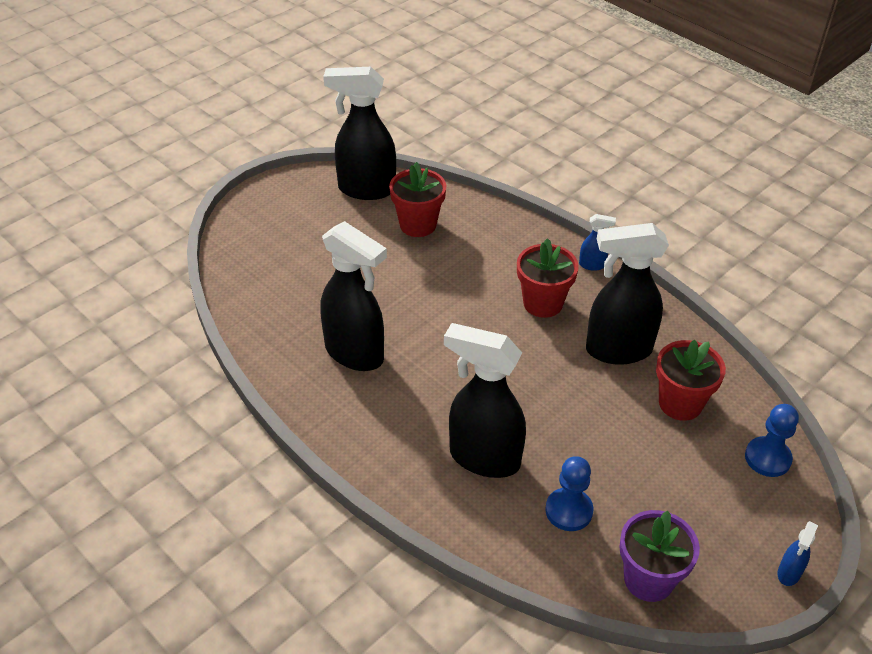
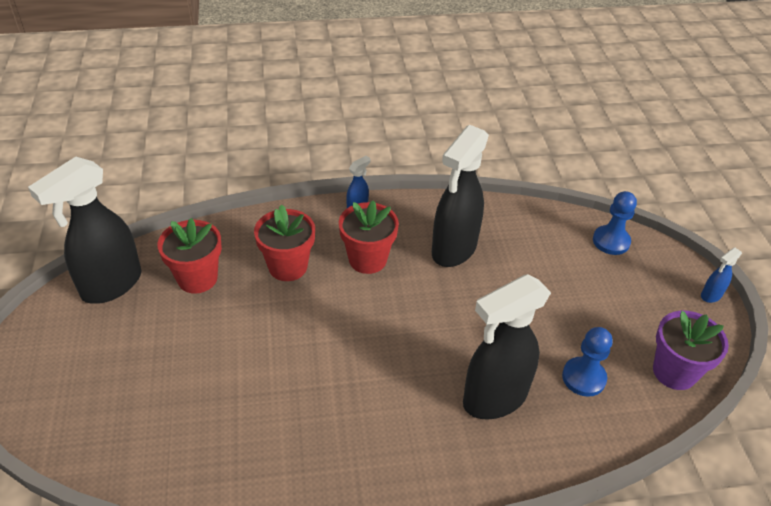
camera: 55 degrees left, 0 degrees up
(355, 354) = (302, 418): black spray bottle -> none
(680, 403) = (531, 251): red flower pot -> red flower pot (288, 267)
(788, 573) = (711, 295): blue spray bottle -> blue spray bottle turned 75 degrees clockwise

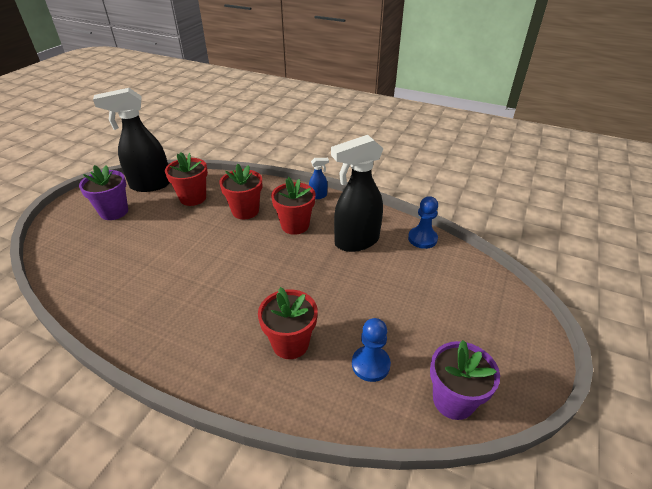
camera: 35 degrees right, 5 degrees down
(102, 348) = (114, 212): none -> purple flower pot
(494, 399) = (290, 343): black spray bottle -> red flower pot
(611, 241) = (484, 283): blue pawn -> blue pawn (422, 239)
(711, 295) = (543, 360): blue spray bottle -> none

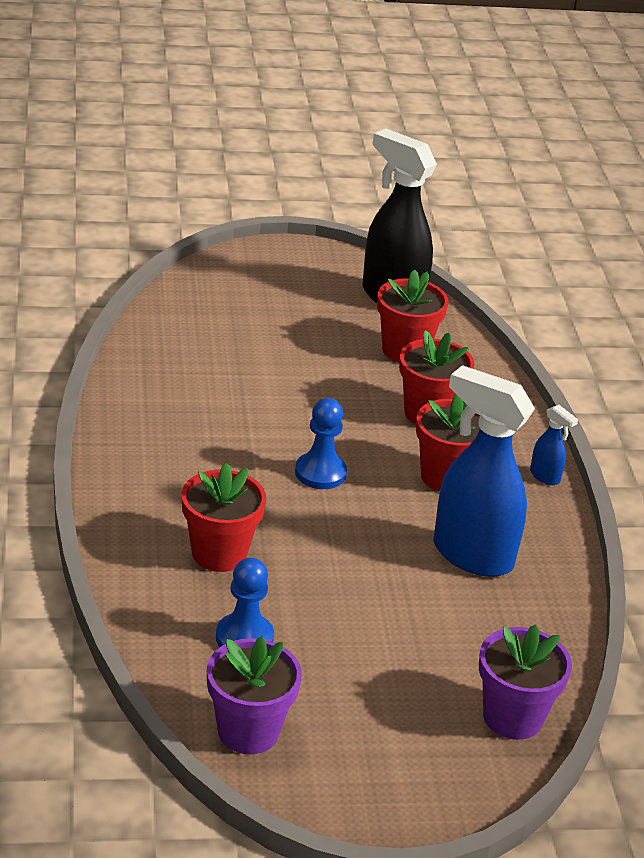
camera: 55 degrees right, 5 degrees down
(114, 212) = (305, 295): purple flower pot -> purple flower pot (512, 717)
(356, 242) = (471, 555): black spray bottle -> blue spray bottle
(422, 239) = (552, 630): blue pawn -> blue pawn (320, 473)

